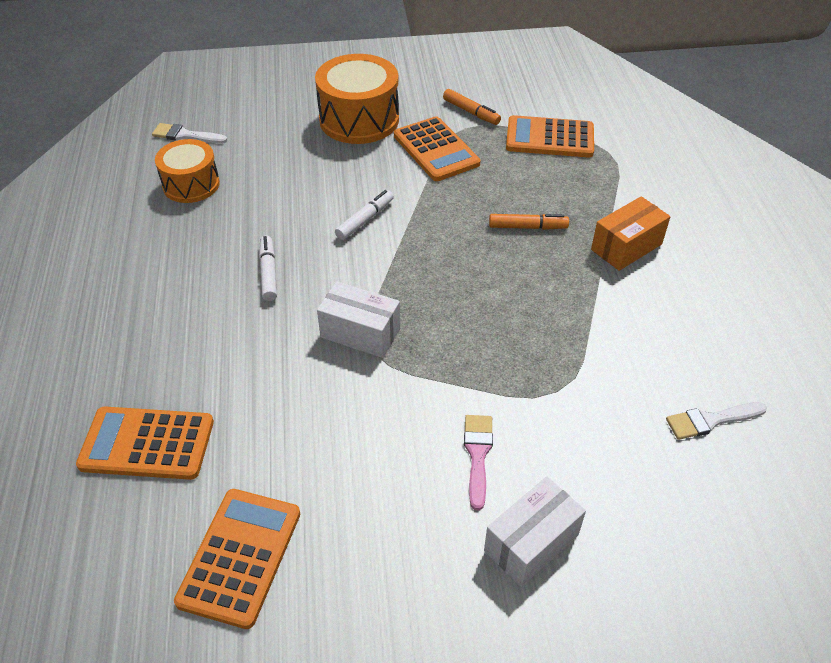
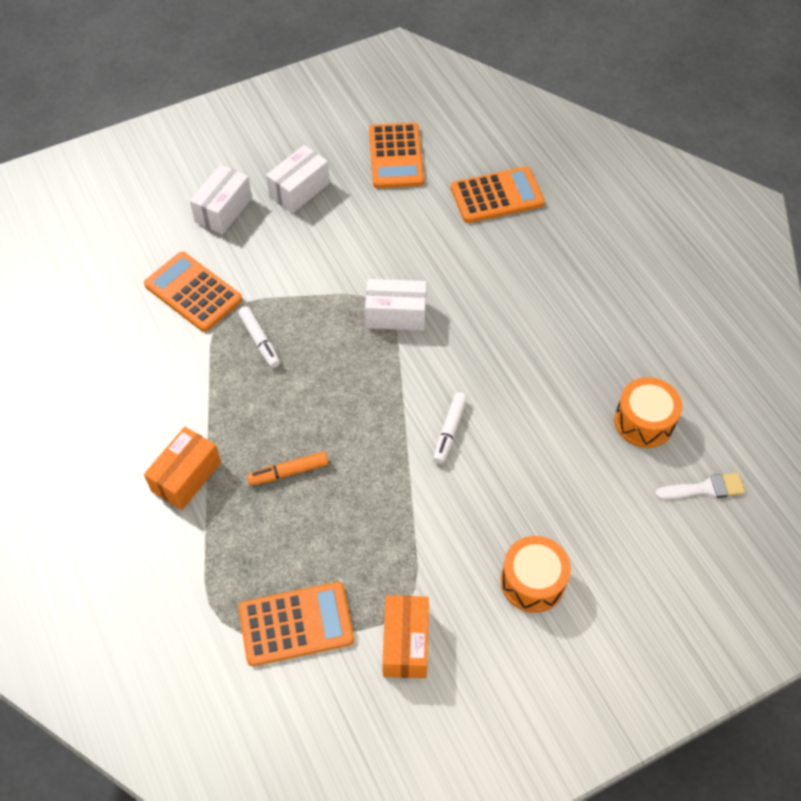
camera: 160 degrees right, 10 degrees up
(268, 273) = (502, 346): white marker -> white marker (260, 340)
(359, 119) = (532, 581): orange drum -> orange drum, size x0.65
(408, 542) = (299, 190): none -> white box
(436, 150) = (421, 557): orange calculator -> orange calculator (193, 292)
(471, 112) = (405, 643): orange marker -> orange box
(478, 455) = (272, 251): pink brush -> none
(710, 420) = (107, 322): white brush -> none

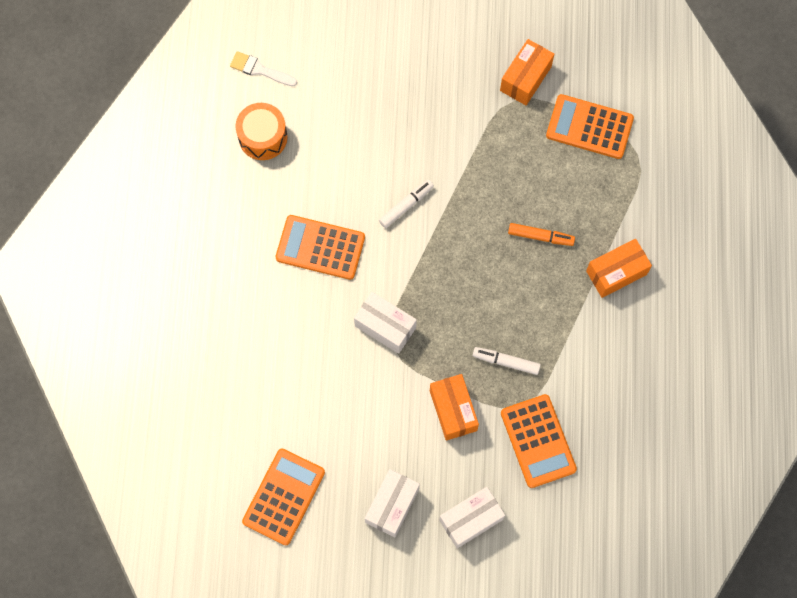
camera: 150 degrees left, 15 degrees up
(260, 340) = (506, 362): white marker -> white marker turned 75 degrees counterclockwise
(288, 279) = (453, 410): none -> orange box
(299, 190) = (392, 505): white box -> white box turned 45 degrees counterclockwise
(497, 196) = (225, 400): orange calculator -> orange calculator (320, 248)
(532, 581) = (419, 72): orange drum -> none

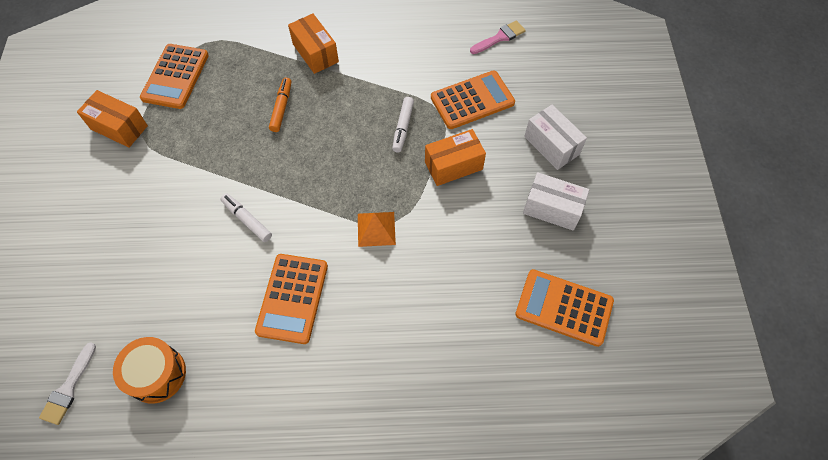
camera: 95 degrees left, 10 degrees down
(385, 327) = (376, 229): white box -> orange pyramid
(630, 486) = (499, 37): none -> pink brush

